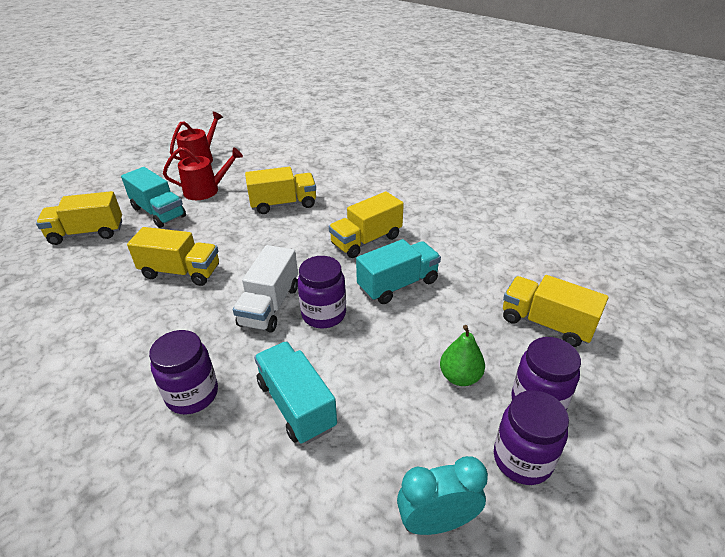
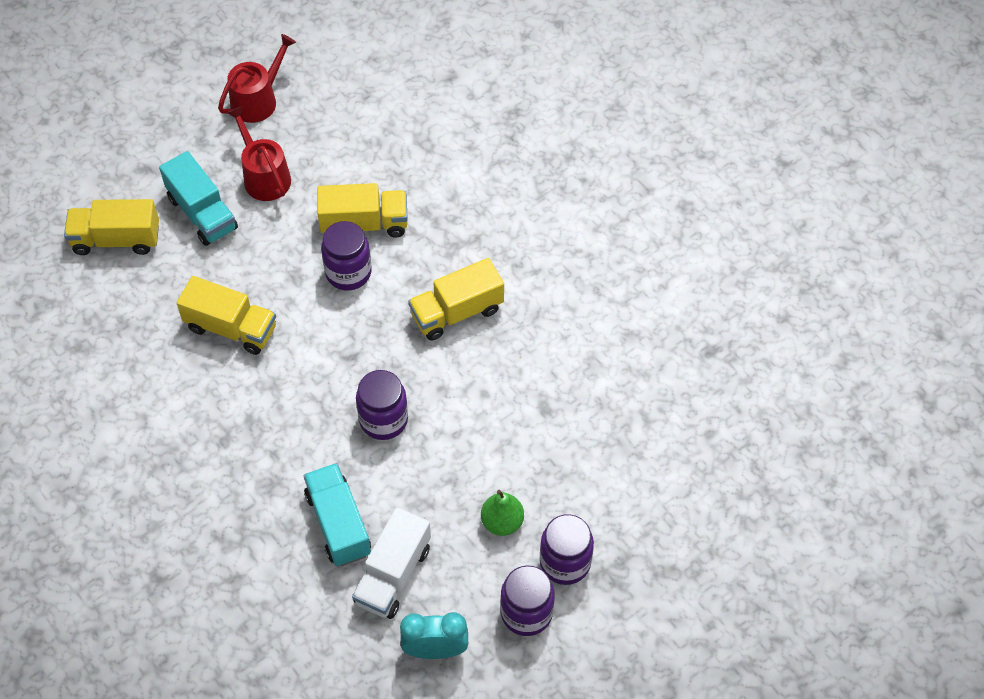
camera: 10 degrees right, 20 degrees up
(192, 394) = (242, 495): purple jar -> purple jar (348, 272)
(206, 190) = (264, 176): red watering can -> red watering can turned 120 degrees counterclockwise
(270, 306) = (327, 397): white truck -> white truck (393, 575)
(398, 285) = (475, 391): turquoise truck -> none
(546, 323) = (617, 474): yellow truck -> none

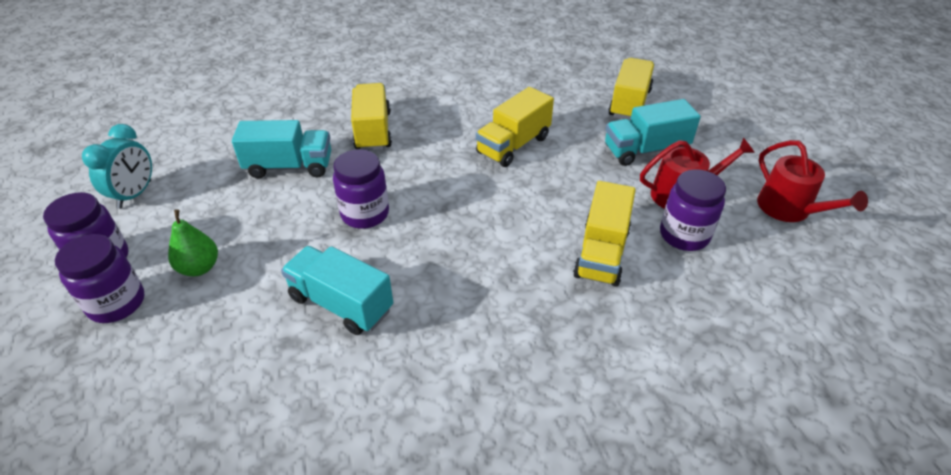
camera: 110 degrees right, 15 degrees down
(348, 272) = (542, 227): purple jar -> purple jar (684, 235)
(393, 575) = (219, 186): white truck -> none
(456, 312) = (455, 299): yellow truck -> yellow truck (373, 131)
(494, 390) = (341, 303): none -> turquoise truck

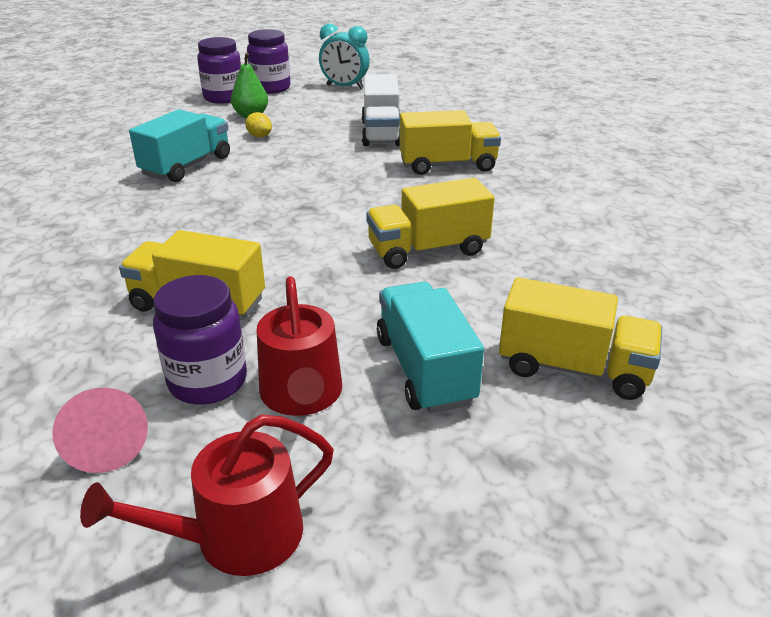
camera: 90 degrees right, 10 degrees down
(270, 253) = (259, 136): none -> yellow lemon
(289, 166) = (381, 133): turquoise truck -> white truck
(365, 214) = (303, 169): purple jar -> none
(513, 145) = (428, 250): yellow truck -> yellow truck turned 60 degrees counterclockwise
(753, 271) = (107, 443): none -> pink cone

